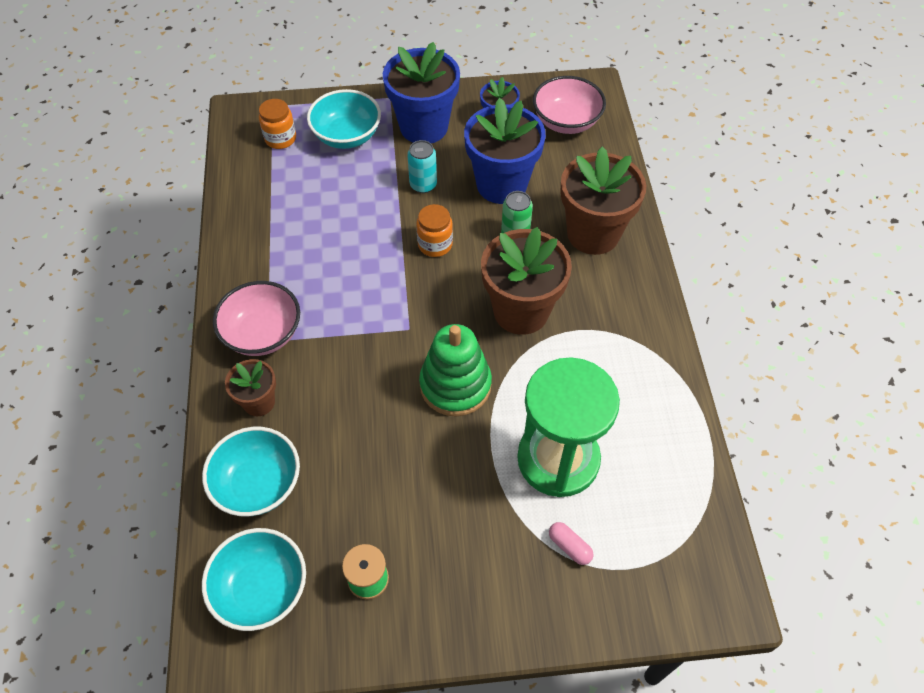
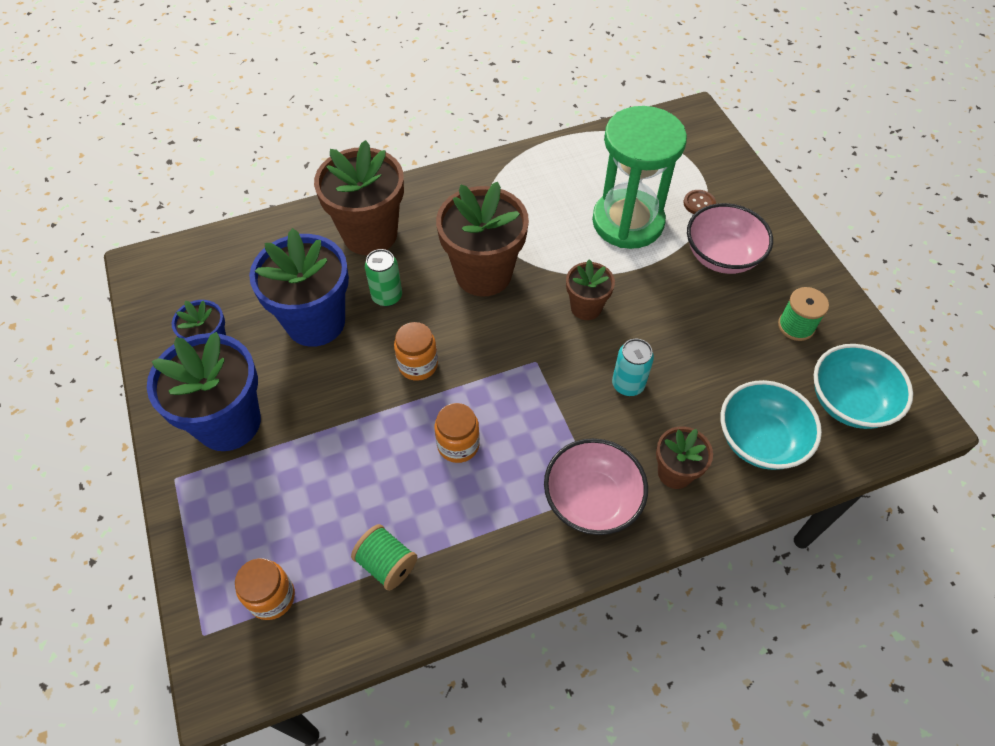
camera: 105 degrees left, 0 degrees up
(274, 199) = (387, 564): none -> green spool
(347, 136) = (256, 509): turquoise bowl -> none
(349, 257) = (458, 445): none -> orange jar
(423, 185) = (330, 398): turquoise can -> turquoise can (628, 384)
(455, 385) = (586, 307): green stacking toy -> brown flower pot
(566, 122) = (205, 281): pink bowl -> pink bowl (722, 256)
(569, 546) = (699, 203): pink capsule -> brown button

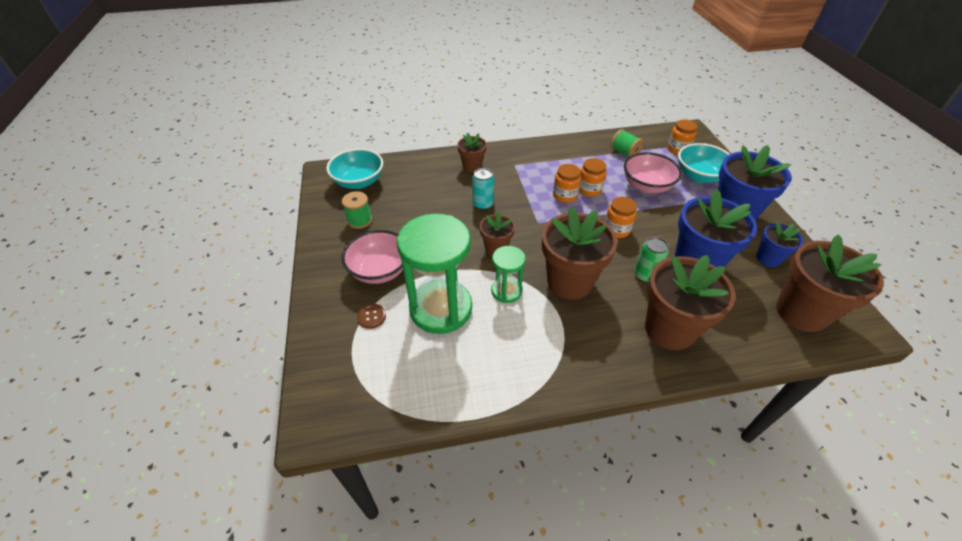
camera: 170 degrees left, 10 degrees down
(208, 274) = (801, 312): none -> brown flower pot
(499, 424) = (565, 195): none -> orange jar
(558, 252) = (506, 291): none -> green hourglass
(592, 500) = (519, 162): pink bowl -> pink bowl (646, 186)
(760, 440) = (420, 173): turquoise bowl -> turquoise bowl (699, 176)

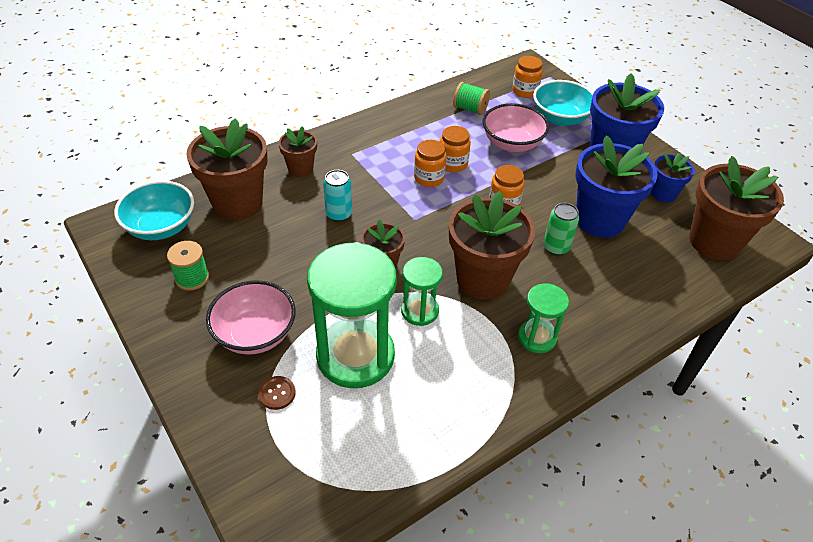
camera: 25 degrees left, 0 degrees up
(592, 341) = (537, 337): none -> green hourglass
(669, 329) = (605, 298): brown flower pot -> brown flower pot (238, 203)

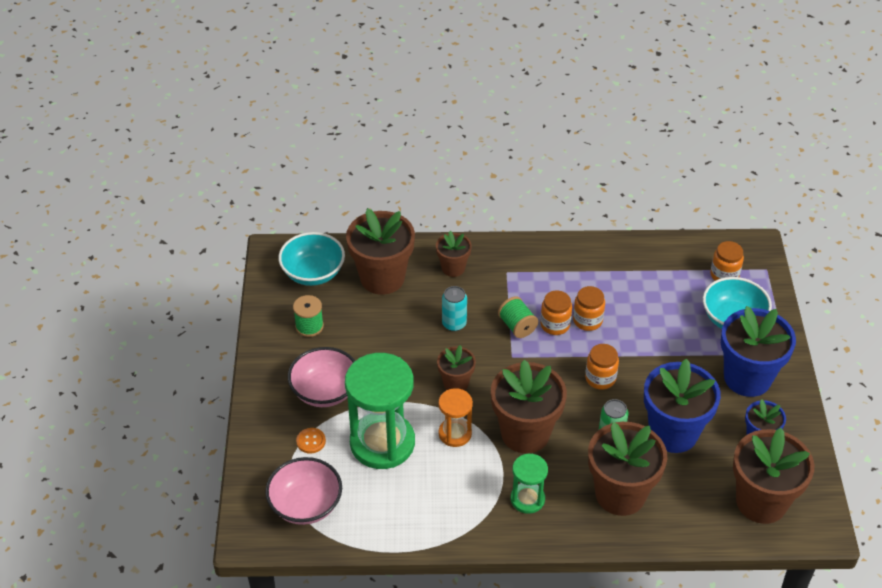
camera: 35 degrees right, 0 degrees up
(277, 393) = (311, 441): brown button -> orange button
(420, 311) = (455, 433): green hourglass -> orange hourglass
(470, 109) = (651, 272): green spool -> green spool (517, 326)
(512, 143) = (660, 325): pink bowl -> pink bowl (306, 505)
(608, 291) = (620, 494): none -> brown flower pot

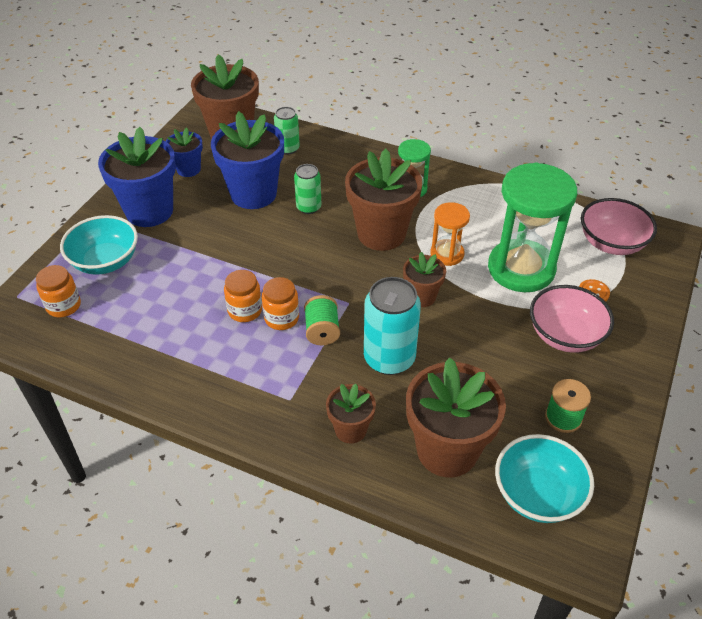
camera: 155 degrees left, 0 degrees up
(454, 324) = (389, 358): turquoise can -> turquoise can, size x1.72
(600, 378) = (278, 254): orange jar -> none
(620, 494) = (333, 169): brown flower pot -> none
(687, 505) = (288, 148): none -> green can

